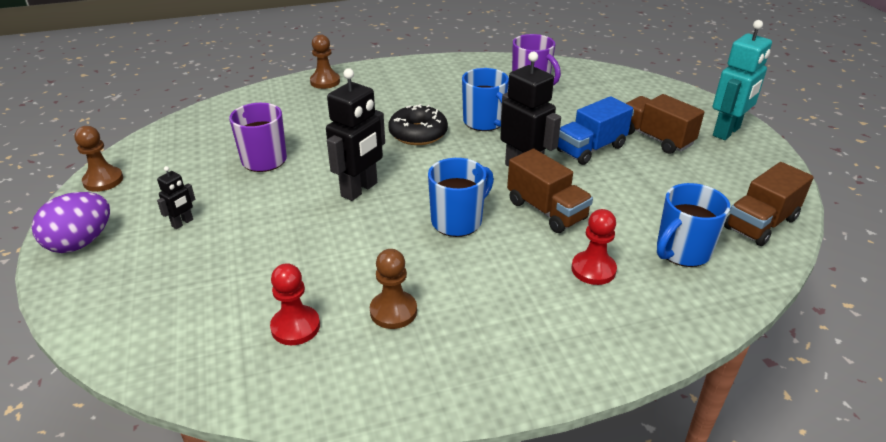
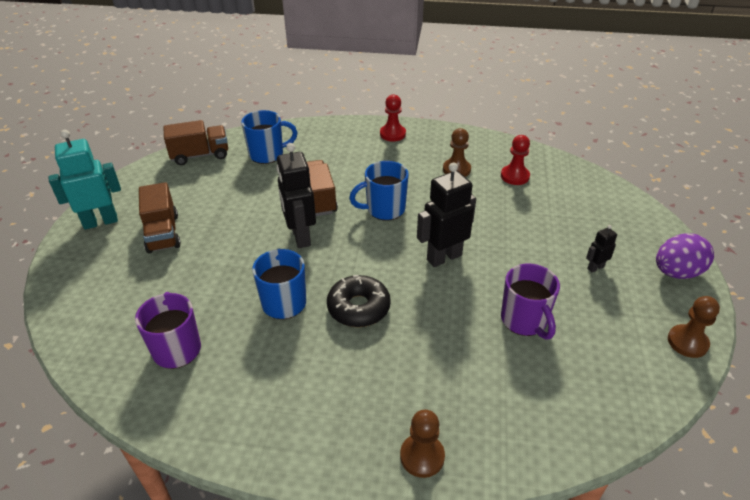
camera: 155 degrees left, 5 degrees up
(590, 149) = (227, 240): blue truck -> none
(593, 269) = (328, 159): red pawn -> red pawn (392, 134)

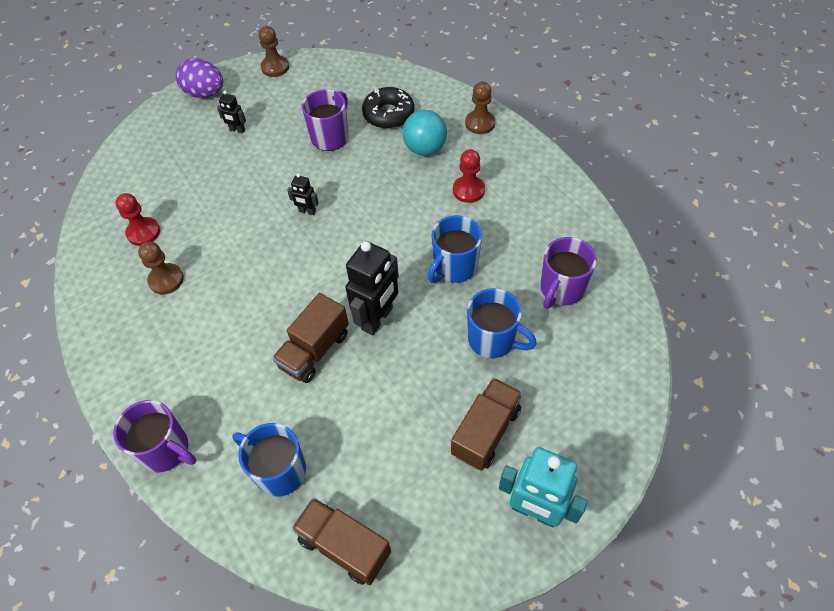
camera: 130 degrees left, 15 degrees up
(334, 128) = (166, 450): none -> purple mug
(358, 308) = (411, 222): black donut -> black donut (388, 114)
(384, 209) = (281, 289): blue mug -> blue mug (492, 340)
(392, 134) = (134, 380): red pawn -> red pawn (468, 190)
(434, 378) = (425, 149): none -> turquoise ball
(444, 257) = (307, 211): black robot -> black robot, size x0.48

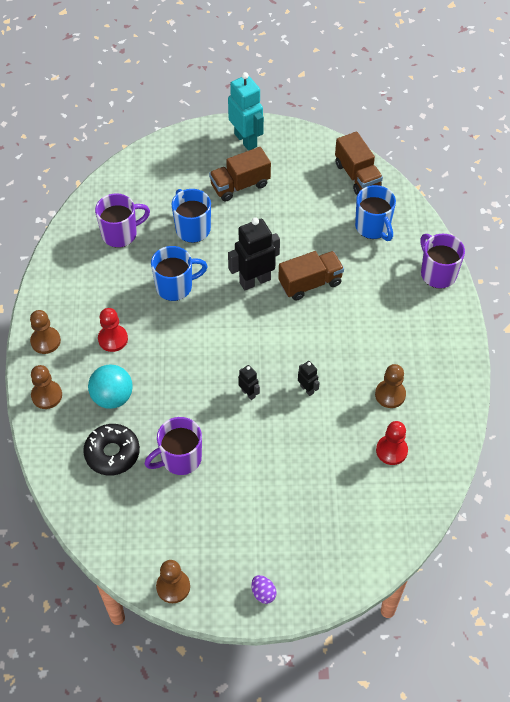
camera: 150 degrees left, 0 degrees up
(205, 93) = (263, 593): purple egg -> purple egg, size x0.51
(237, 130) = (257, 520): black robot -> black robot (307, 389)
(525, 158) = (45, 341): none -> brown pawn

